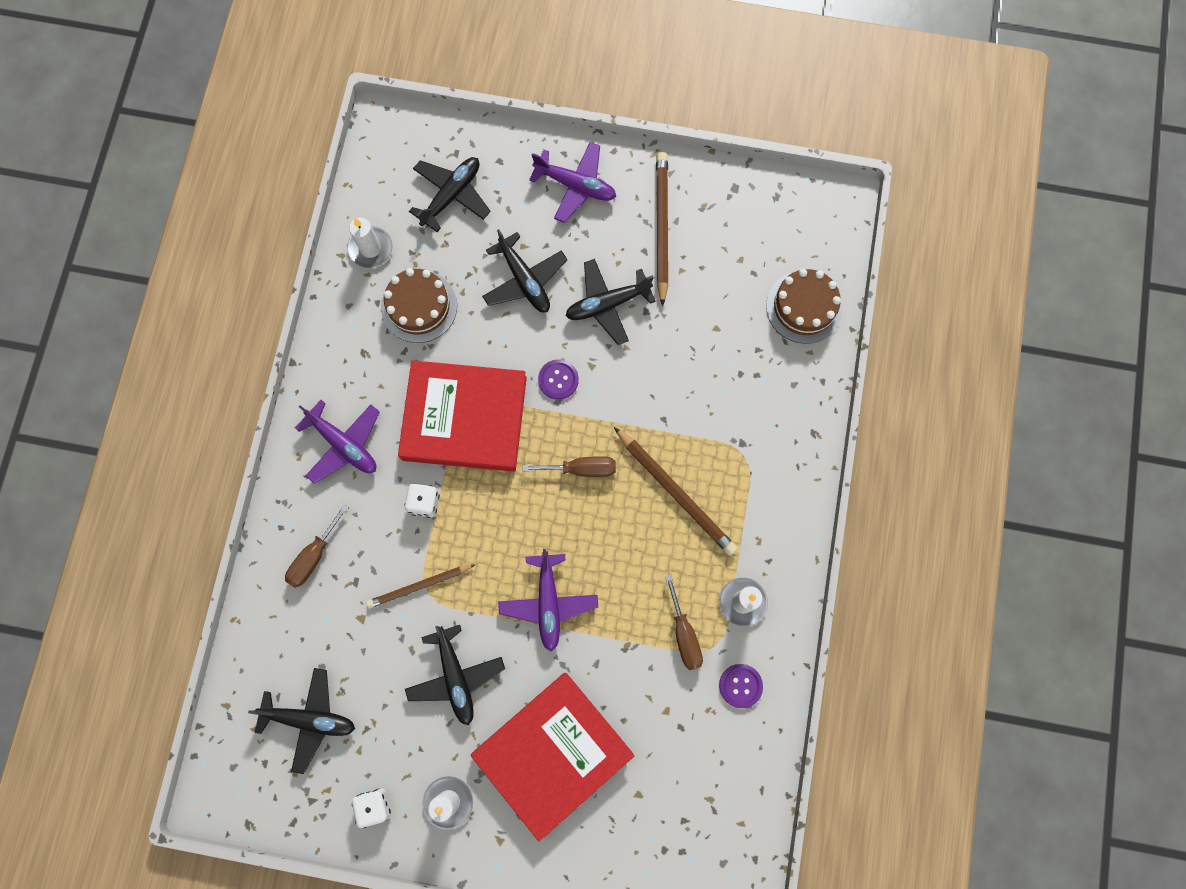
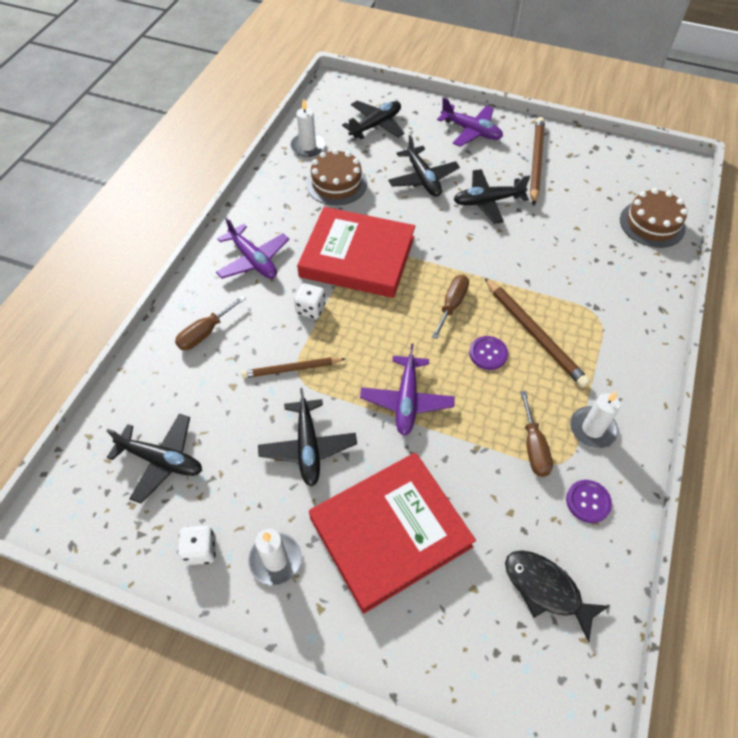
camera: 10 degrees right, 20 degrees down
(558, 380) = (440, 243): purple button -> purple button (488, 353)
(581, 469) = (452, 305): brown screwdriver -> brown screwdriver turned 75 degrees counterclockwise
(705, 783) = (546, 589): none -> black fish

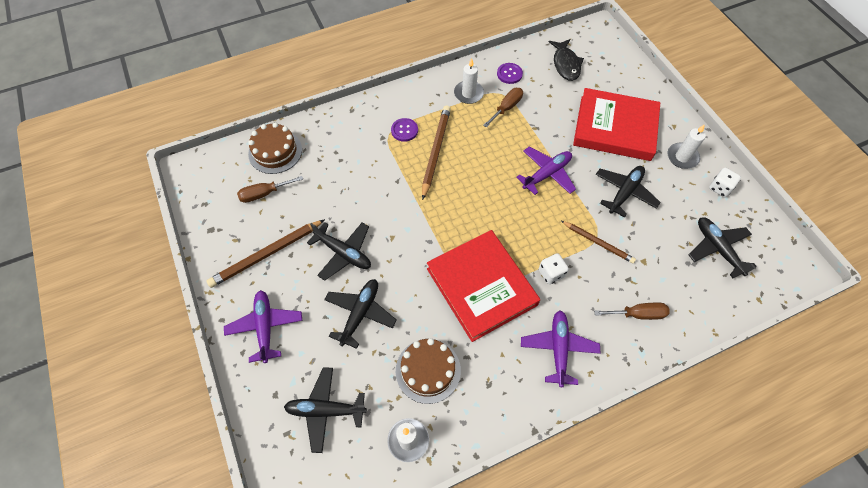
camera: 135 degrees left, 5 degrees up
(452, 305) = (460, 203): brown screwdriver -> brown screwdriver (264, 194)
(488, 353) = (474, 162): purple button -> purple button (404, 130)

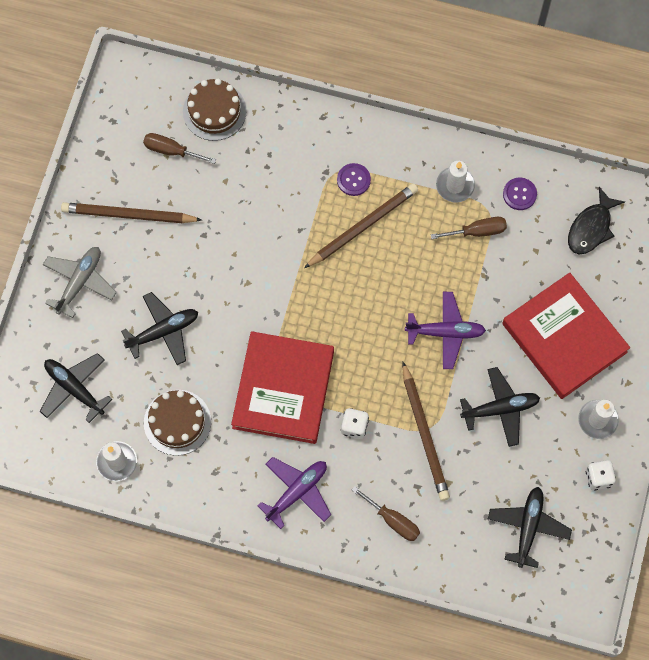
camera: 40 degrees right, 10 degrees up
(265, 327) = (79, 282): purple plane -> grey plane
(343, 253) = (193, 265): black plane -> none
(598, 243) = (424, 434): brown pencil -> brown pencil, size x1.55

